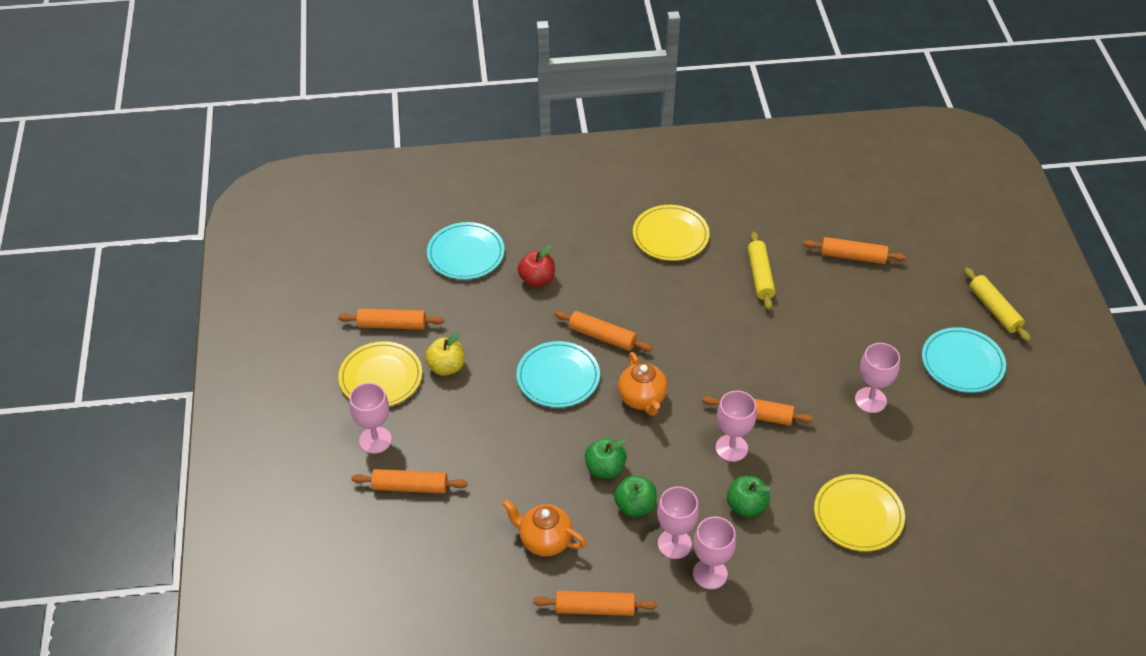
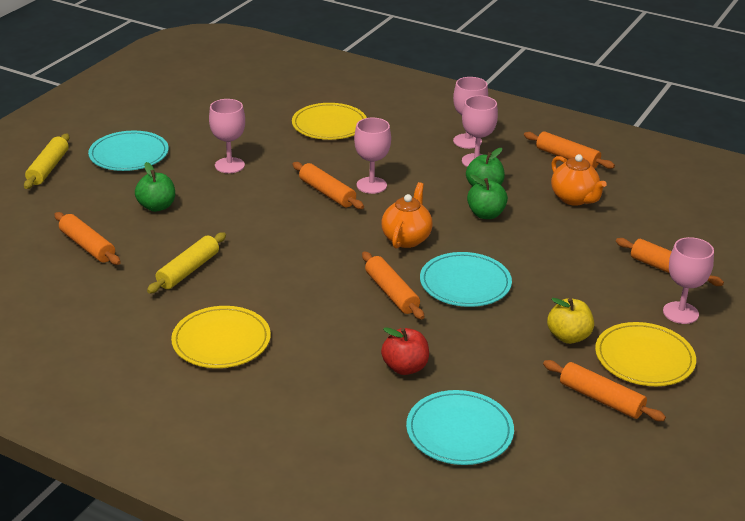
camera: 145 degrees left, 15 degrees down
(746, 506) = (401, 157): green apple -> green apple (157, 206)

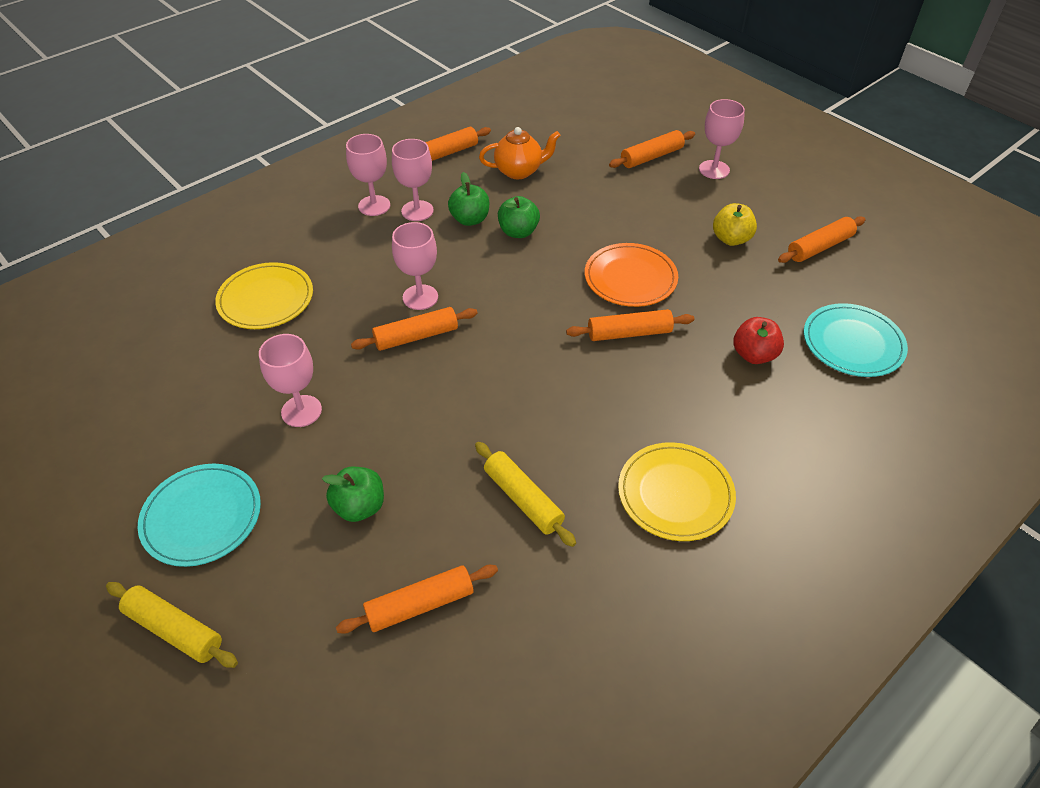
camera: 70 degrees left, 15 degrees up
(406, 239) = (537, 297): orange teapot -> none
(465, 283) = (630, 278): turquoise plate -> orange plate
(644, 358) = (770, 207): yellow plate -> none

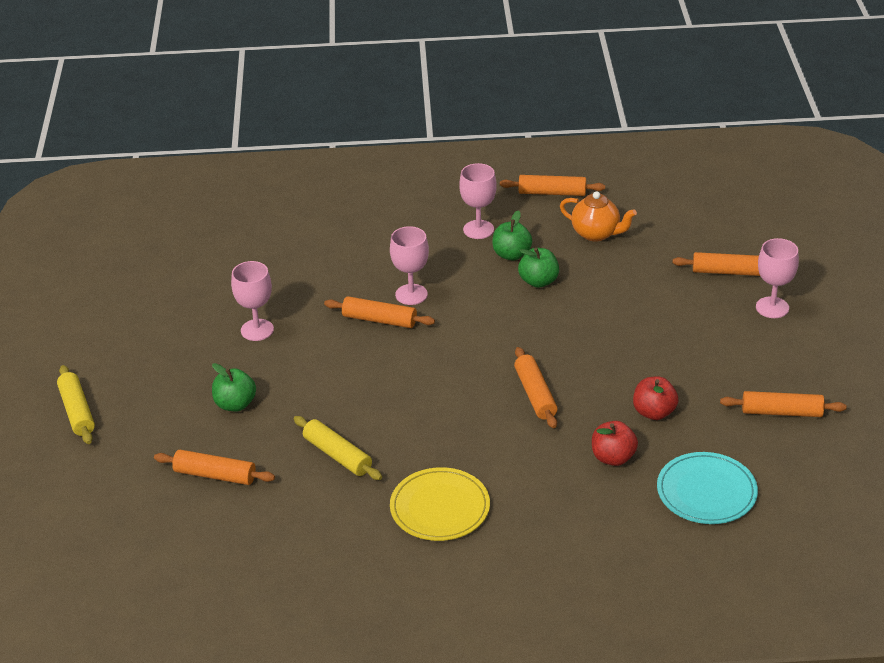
camera: 40 degrees right, 10 degrees down
(202, 517) = (143, 361): turquoise plate -> none
(266, 299) = (306, 245): yellow plate -> none
(374, 206) = (450, 211): pink goblet -> none
(523, 499) = (337, 455): yellow rolling pin -> yellow rolling pin turned 45 degrees counterclockwise
(629, 333) = (535, 394): orange rolling pin -> orange rolling pin turned 45 degrees clockwise
(630, 278) = (585, 357): orange plate -> none
(731, 239) = (710, 369): yellow apple -> none
(736, 297) = (654, 412): none -> red apple

